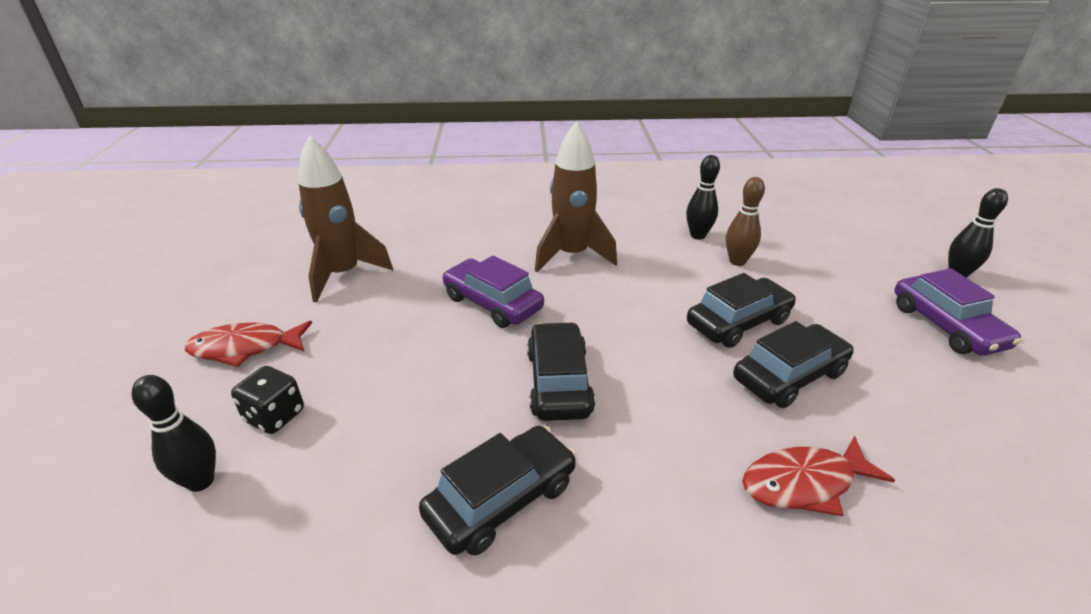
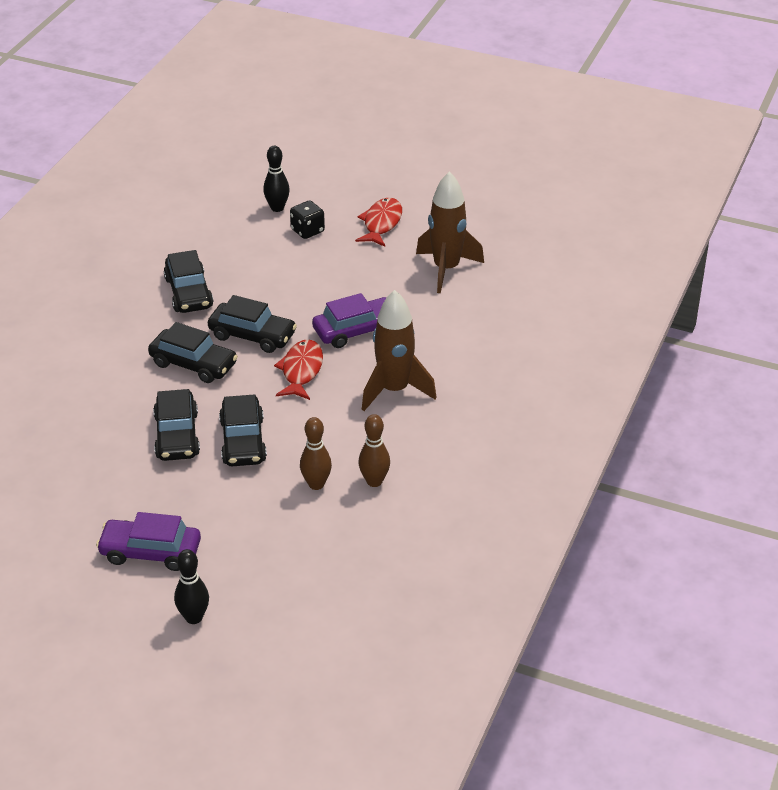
camera: 115 degrees right, 5 degrees up
(659, 416) = (193, 364): none -> black car
(697, 235) = (374, 481): black bowling pin -> brown bowling pin
(804, 483) = (108, 395): red fish -> red fish (301, 371)

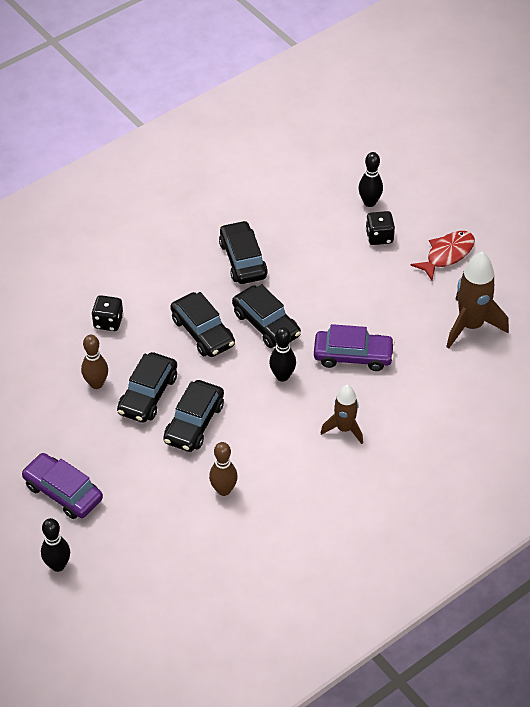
camera: 30 degrees right, 10 degrees up
(88, 390) = (108, 322): none -> black dice
(188, 293) = (243, 260): black car -> black car turned 150 degrees clockwise
(301, 371) = (282, 376): red fish -> black bowling pin
(374, 481) = (270, 509): brown bowling pin -> brown bowling pin (96, 384)
(394, 390) = (344, 429): brown rocket -> brown rocket, size x0.63

